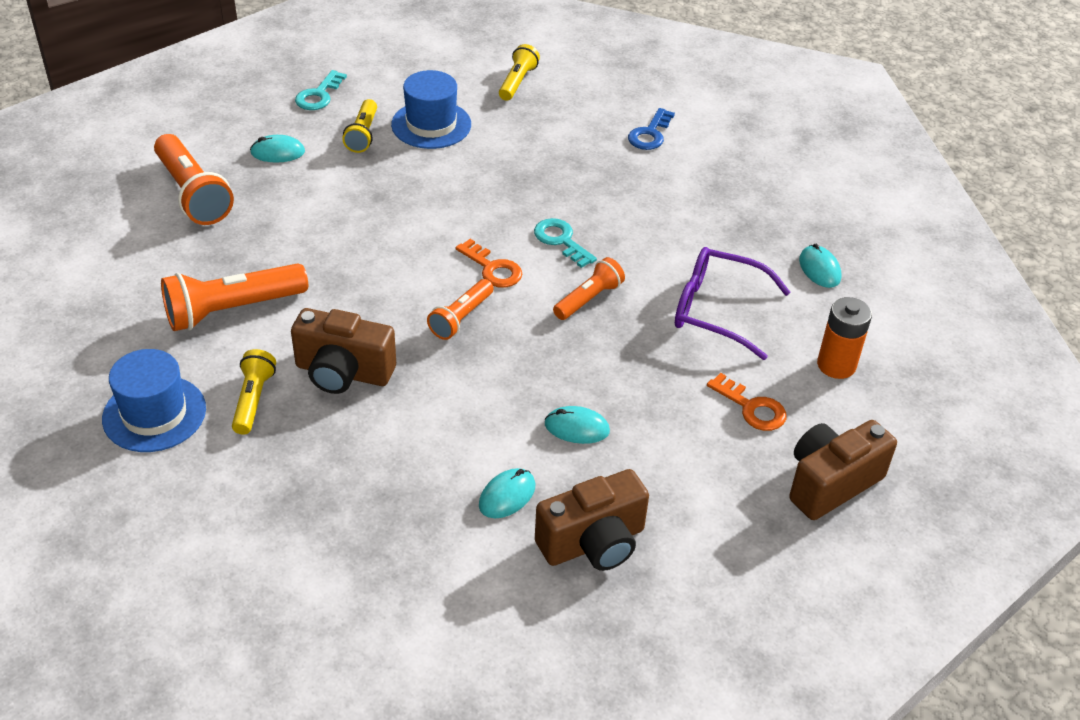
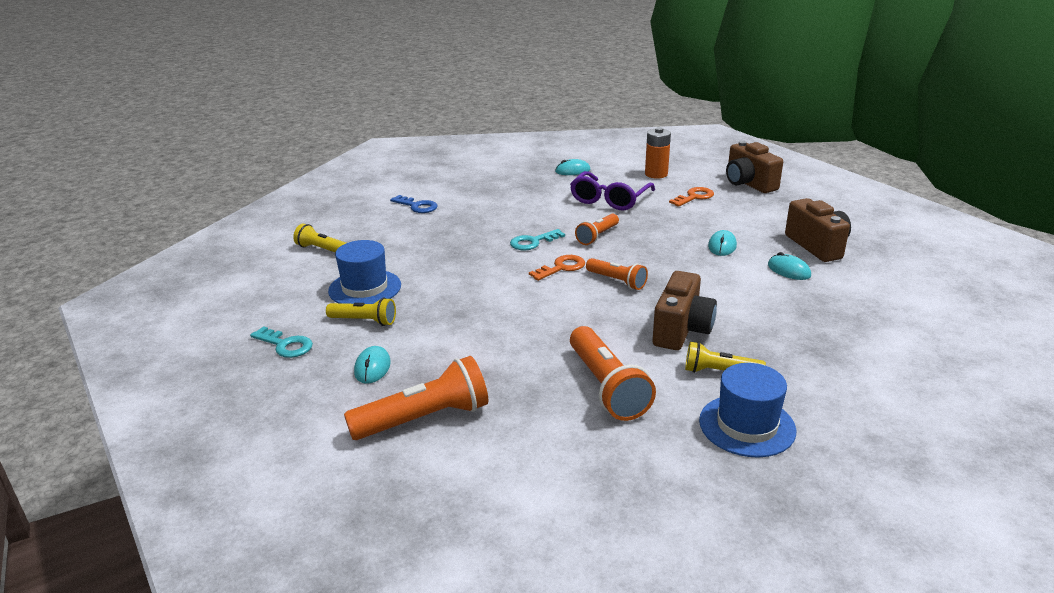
camera: 80 degrees left, 15 degrees down
(588, 299) = (597, 236): orange flashlight -> orange flashlight turned 105 degrees counterclockwise

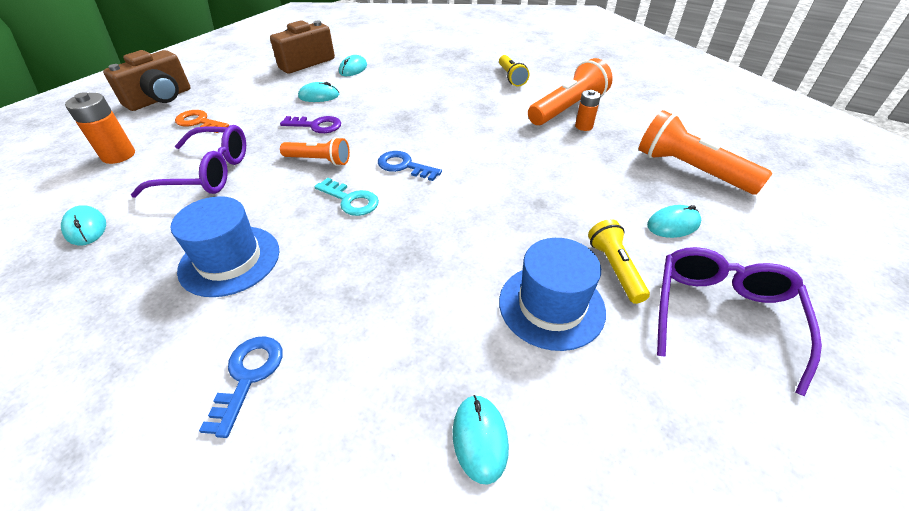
camera: 115 degrees left, 15 degrees up
(285, 345) = (721, 315): turquoise key -> purple glasses
(322, 250) = (480, 438): yellow flashlight -> turquoise mouse
(558, 383) = (583, 126): none -> orange battery
(561, 268) = (404, 166): orange key -> blue key
(617, 281) = (413, 132): orange flashlight -> none
(658, 240) = (316, 125): none -> purple key
(681, 330) = (471, 95): brown camera -> none
(747, 425) = (555, 66): blue hat -> blue hat (230, 260)

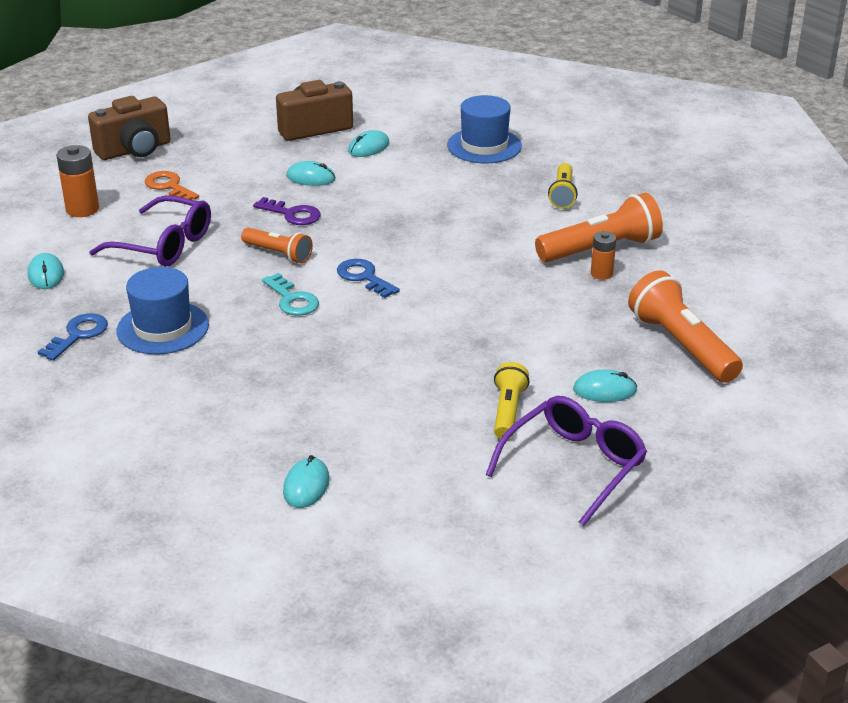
camera: 20 degrees right, 10 degrees down
(248, 376) = (153, 411): blue key -> blue key (78, 335)
(551, 306) = (424, 424): blue hat -> blue hat (484, 146)

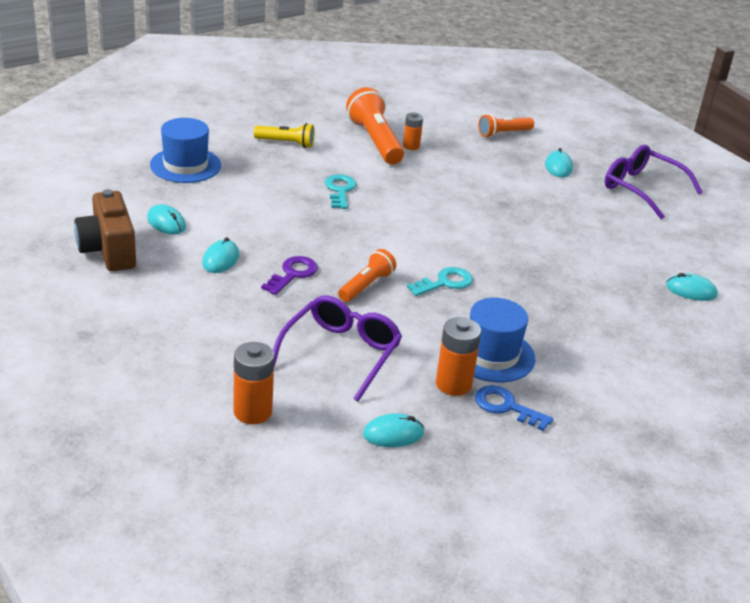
camera: 90 degrees left, 0 degrees up
(115, 305) = (453, 384): none -> orange battery
(134, 150) = (113, 374): brown camera -> none
(169, 186) = (214, 349): orange key -> none
(364, 277) = (410, 245): blue key -> none
(468, 231) = (340, 190): none -> turquoise key
(508, 411) = (588, 204): yellow flashlight -> none
(682, 345) = (503, 133): orange flashlight -> orange flashlight, size x0.60

